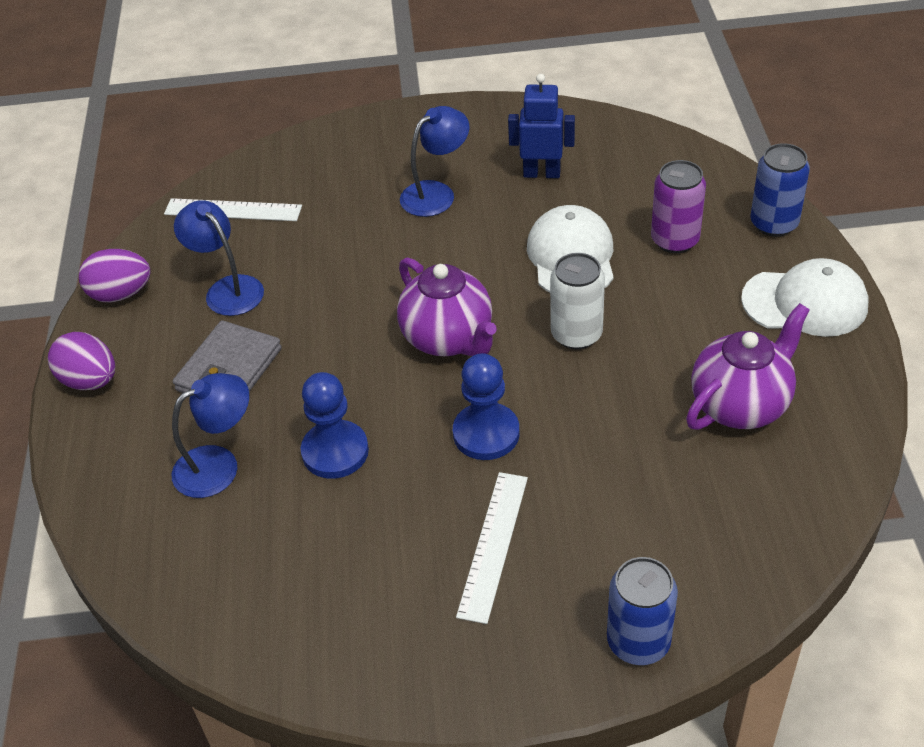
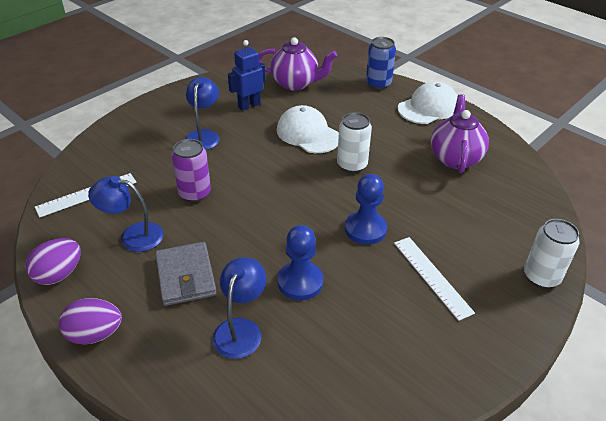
camera: 45 degrees left, 5 degrees down
(448, 339) = (293, 197): purple teapot -> purple teapot (295, 83)
(638, 641) = (541, 276): blue can -> white can
(675, 240) = (346, 107): purple can -> purple can (194, 193)

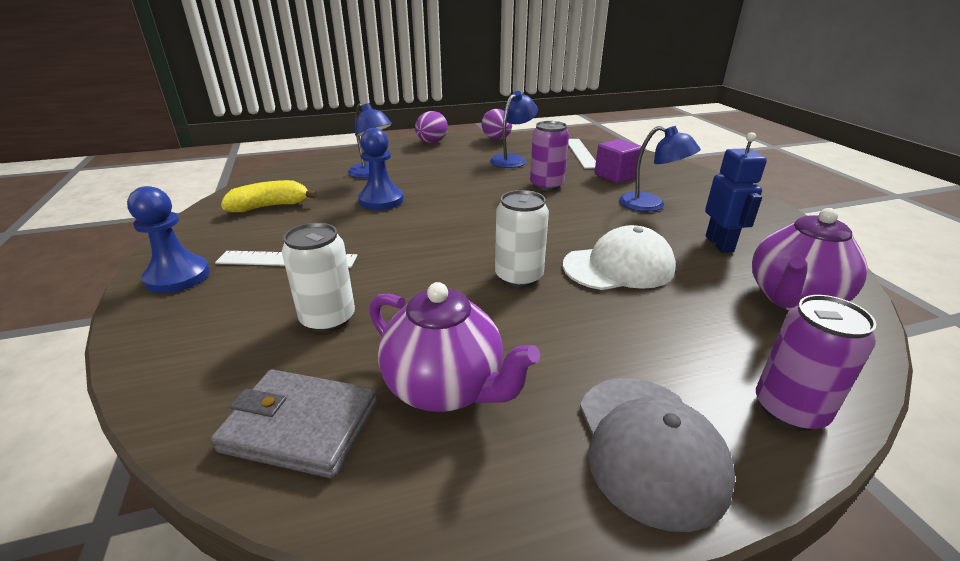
camera: 120 degrees right, 10 degrees down
(148, 161) = (616, 176): none -> purple cube
(185, 276) = (446, 167): grey wallet -> grey wallet (300, 426)
(365, 229) = (398, 247): blue pawn -> blue pawn (178, 277)
(374, 359) = (270, 206): none -> yellow banana
(378, 84) = (789, 409): blue can -> purple can
(428, 108) = (649, 447): white cap -> grey cap
(541, 276) = (158, 334): white can -> white can (328, 319)

